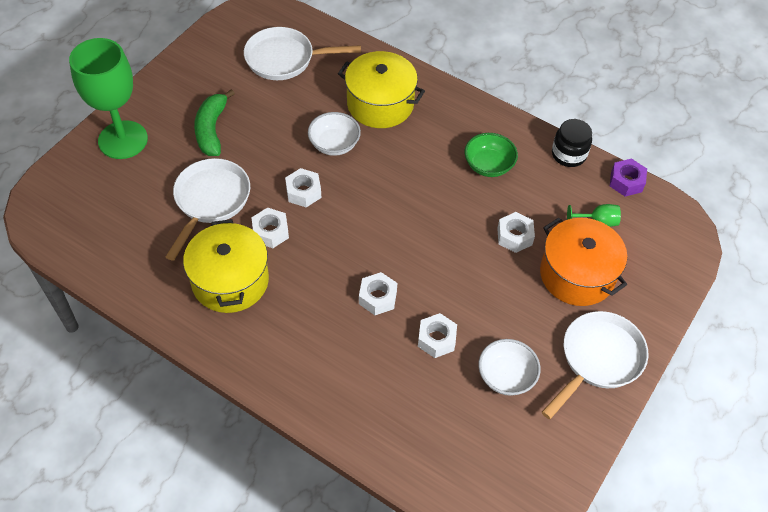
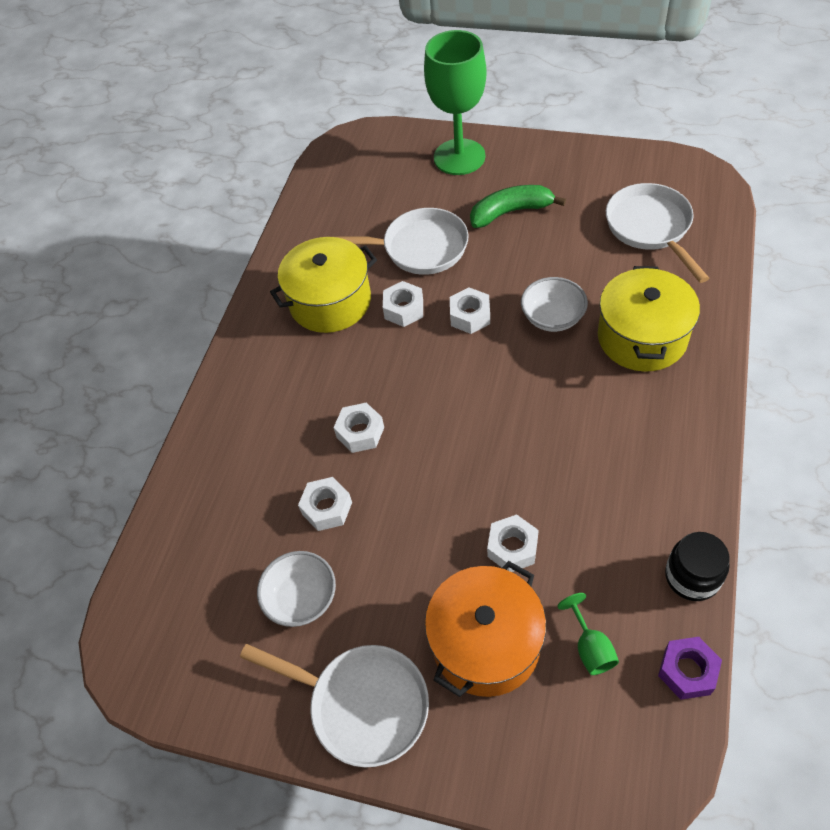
camera: 80 degrees right, 0 degrees up
(488, 165) = (613, 483): green bowl -> none

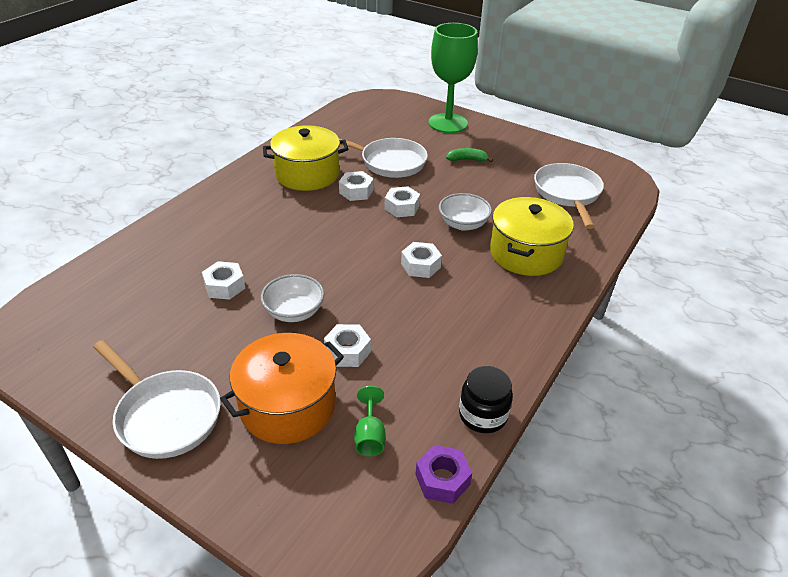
camera: 10 degrees right, 15 degrees down
(301, 598) = (168, 334): white bowl -> white bowl (294, 311)
(360, 432) = (279, 250): white nut -> white nut (420, 265)
(510, 212) = (467, 160): green banana -> green banana, size x0.61

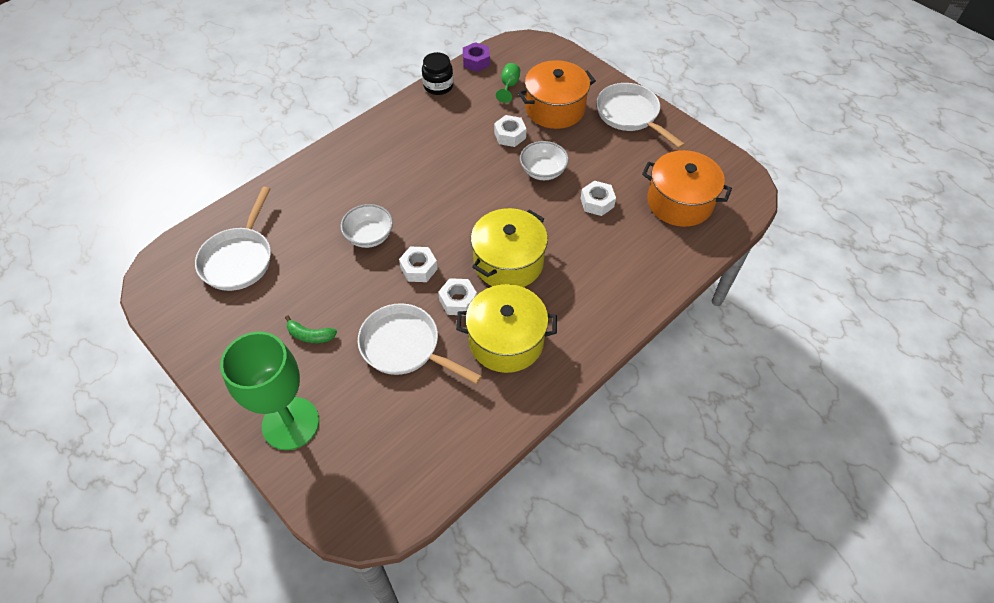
camera: 165 degrees left, 15 degrees up
(120, 301) = (679, 202): none -> orange pot
(420, 265) = (430, 196): white nut -> none
(526, 253) = (333, 194): yellow pot -> yellow pot (508, 262)

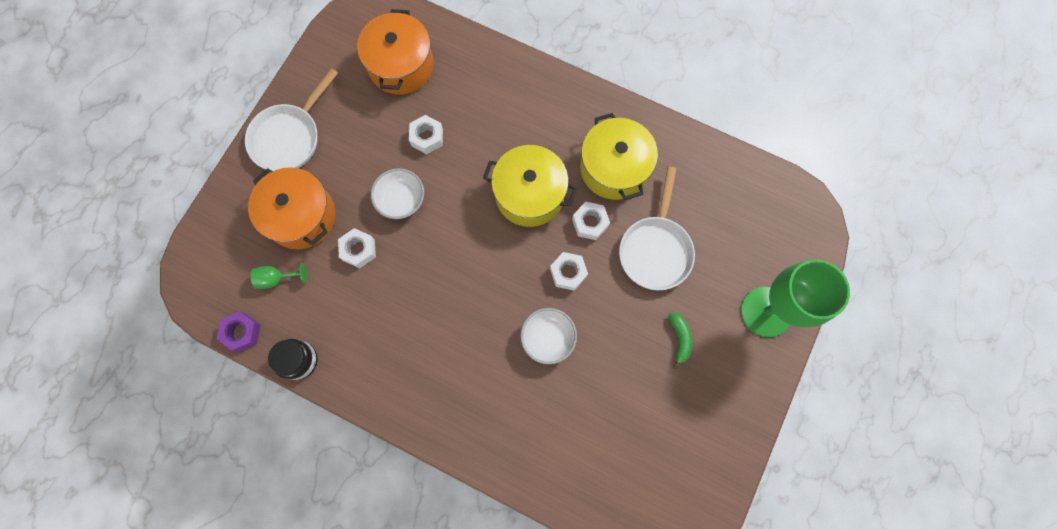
camera: 110 degrees left, 20 degrees up
(239, 259) = (626, 458): white pan -> none

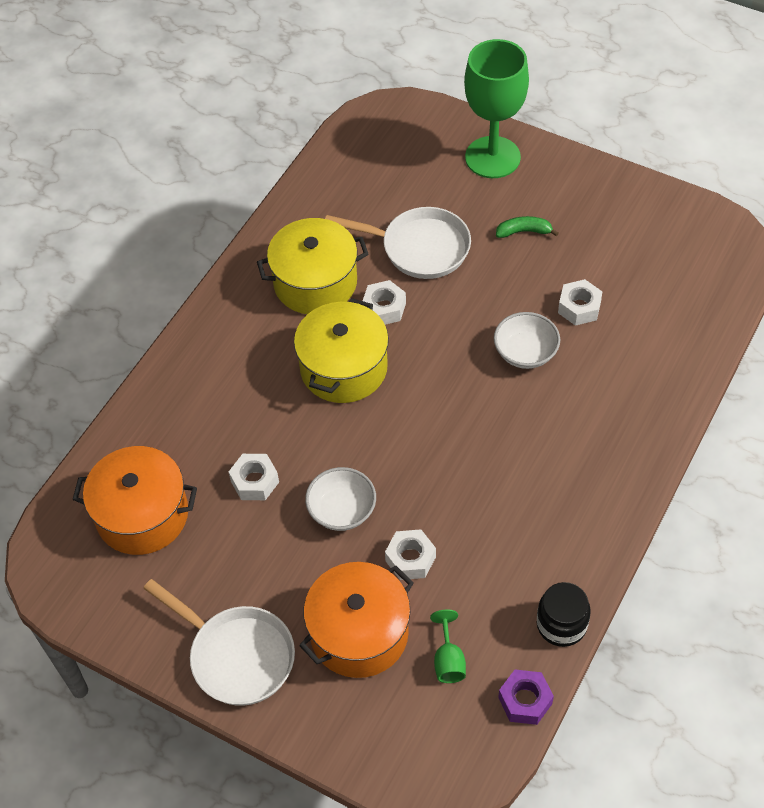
camera: 85 degrees left, 20 degrees down
(568, 273) = (446, 331): white nut -> white nut (579, 307)

